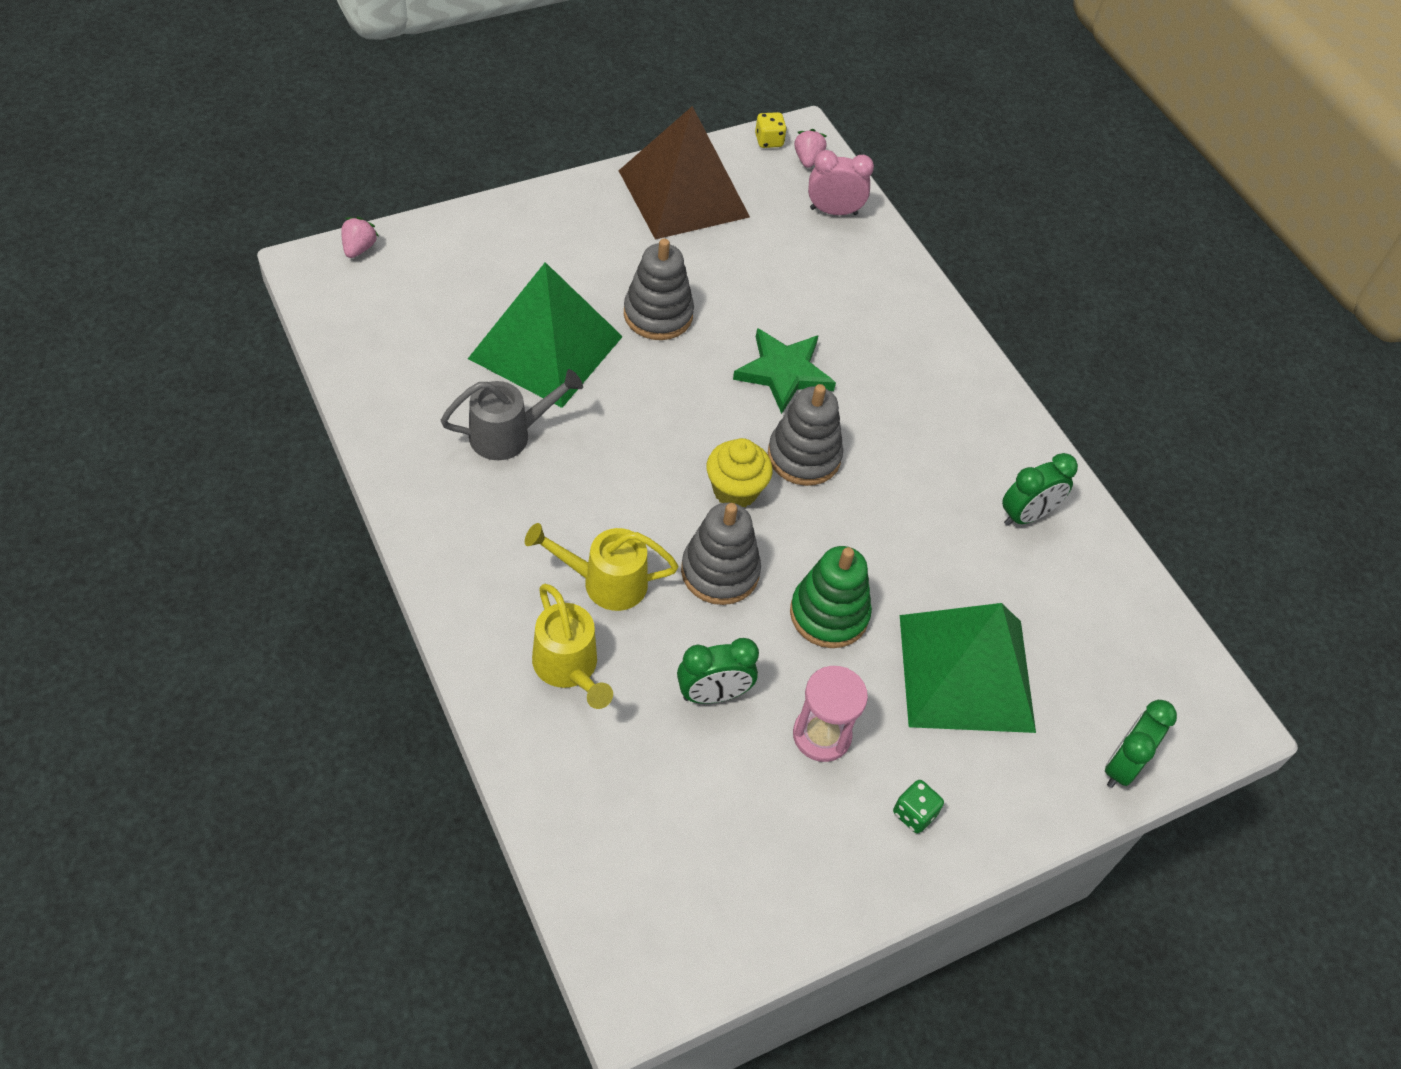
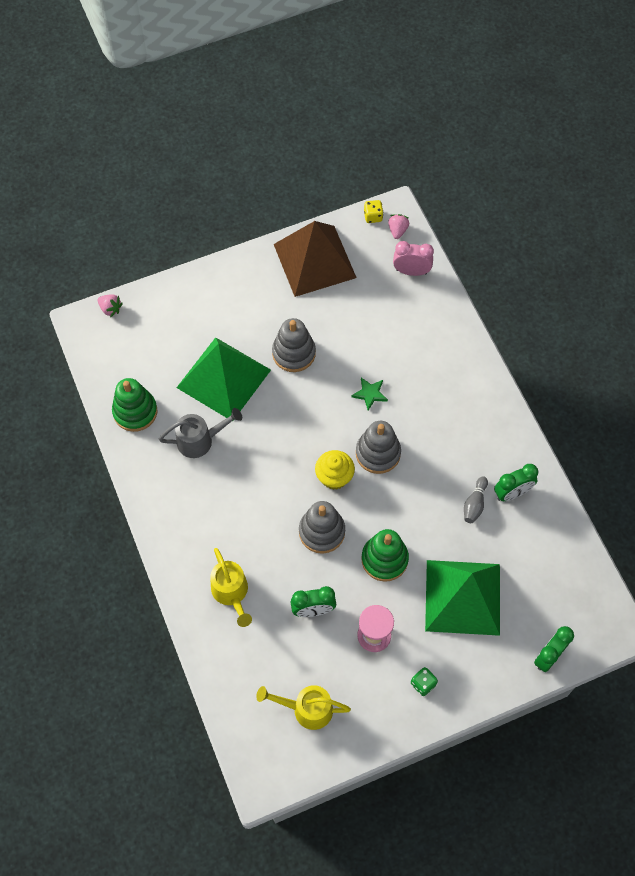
camera: 10 degrees right, 10 degrees up
(359, 248) = (110, 309): pink strawberry -> pink strawberry turned 105 degrees clockwise
(399, 392) = (135, 412): none -> green stacking toy
(605, 582) = (254, 538): yellow watering can -> yellow watering can (306, 709)
(784, 372) = (370, 394): green star -> green star, size x0.58
(968, 531) = (474, 504): none -> grey bowling pin

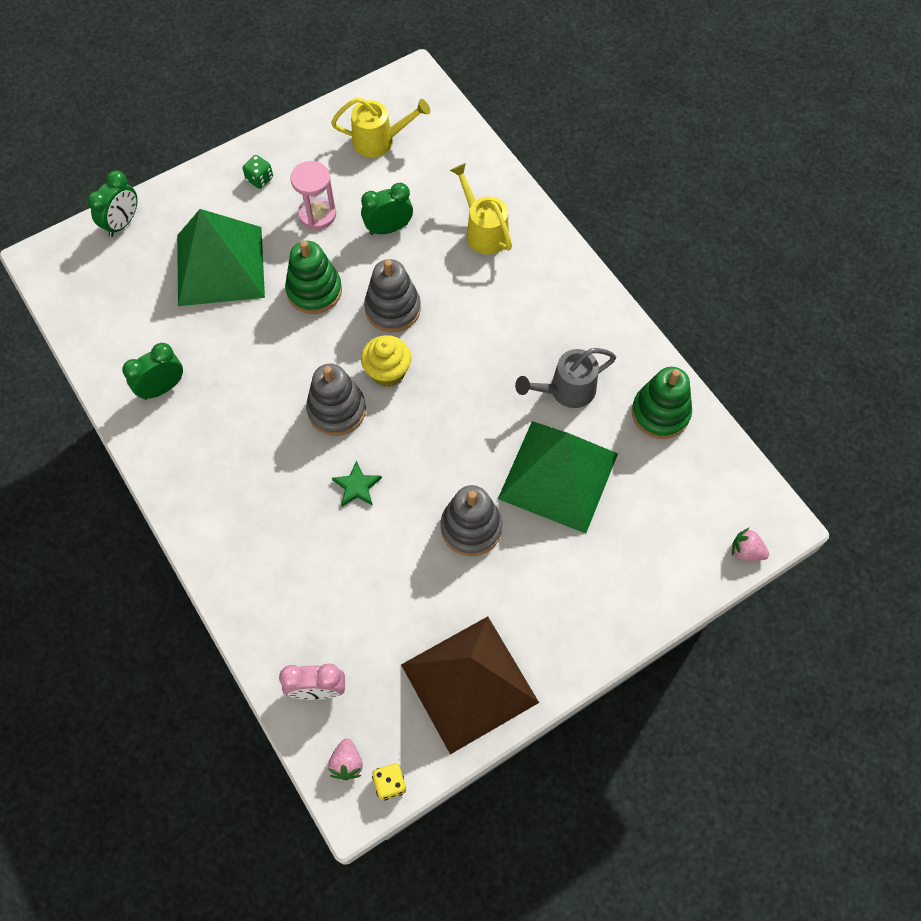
camera: 170 degrees right, 0 degrees up
(474, 504) = (209, 368): grey bowling pin -> none

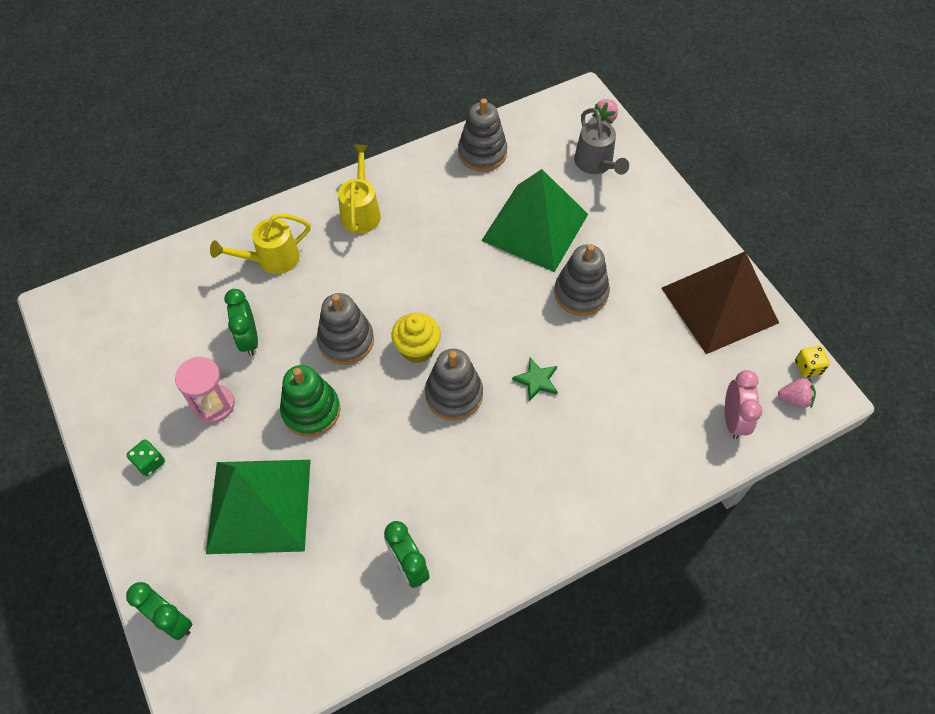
camera: 85 degrees left, 5 degrees down
(379, 141) = (133, 341): yellow watering can -> yellow watering can (361, 211)
(566, 390) = (453, 213): grey watering can -> grey watering can (596, 164)
(660, 413) = (482, 153): green stacking toy -> grey stacking toy

